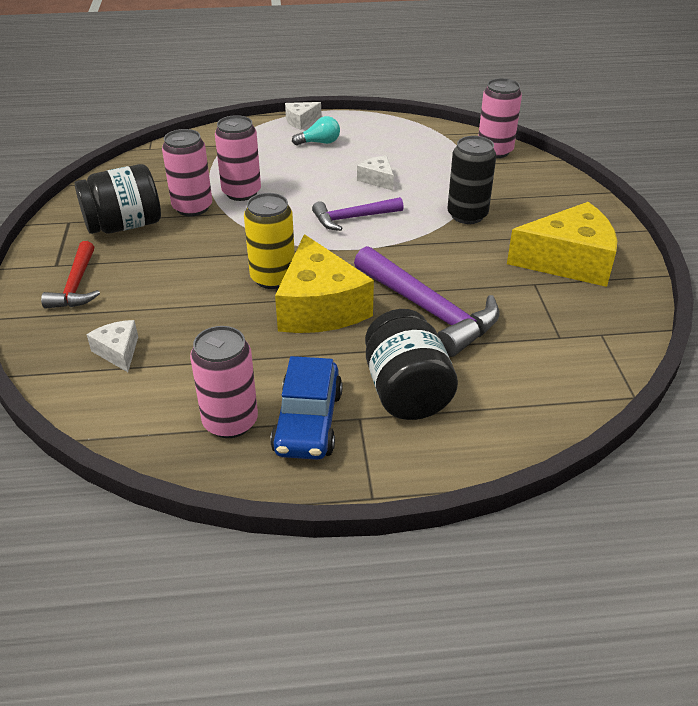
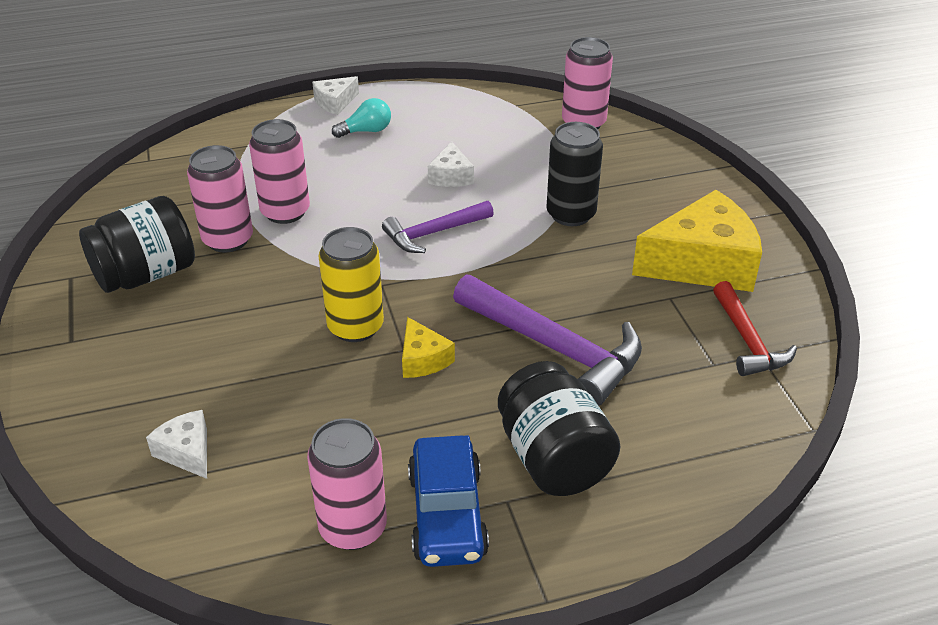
camera: 10 degrees left, 0 degrees up
(76, 285) = (106, 366): red hammer -> red hammer (747, 340)
(319, 307) = (423, 359): yellow cheese -> yellow cheese, size x0.47
(377, 179) = (451, 176): white cheese -> white cheese turned 135 degrees counterclockwise

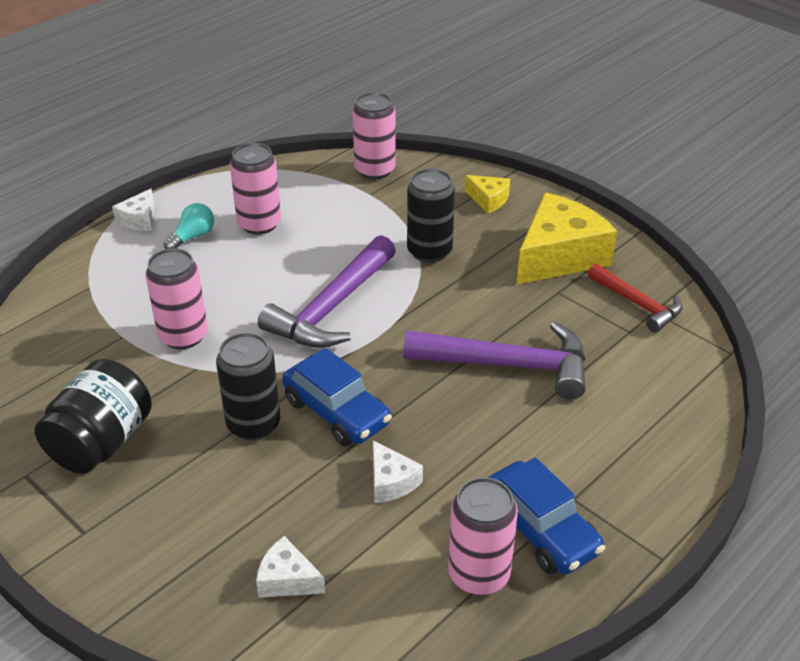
camera: 30 degrees left, 0 degrees up
(228, 240) = (152, 381): pink can -> pink can (259, 224)
(276, 308) = (253, 424): none -> black can
(355, 327) = (336, 412): yellow can -> blue car
(423, 359) = (415, 416): yellow cheese -> yellow cheese (488, 200)
(434, 233) = (332, 307): purple hammer -> purple hammer, size x1.64
(451, 176) = (304, 252): white cheese -> white cheese (391, 482)
(553, 458) = (579, 451): black jar -> none

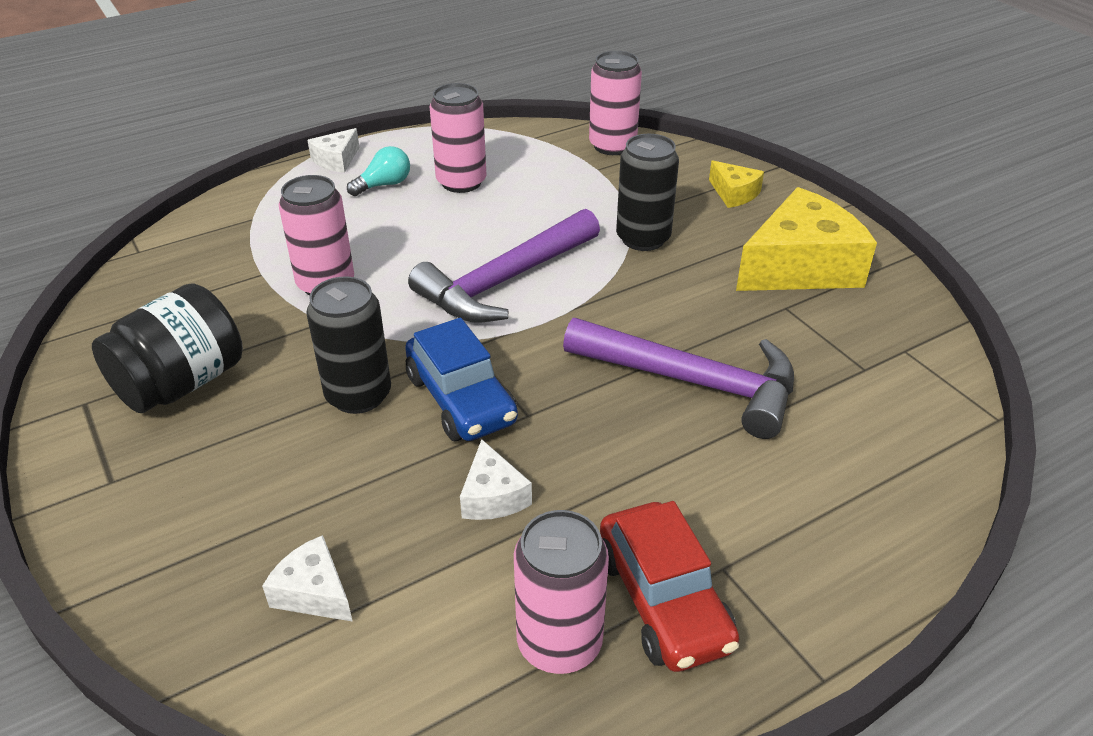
camera: 15 degrees right, 0 degrees up
(540, 530) = (663, 600): blue car -> red car
(637, 304) = (885, 338): red hammer -> none

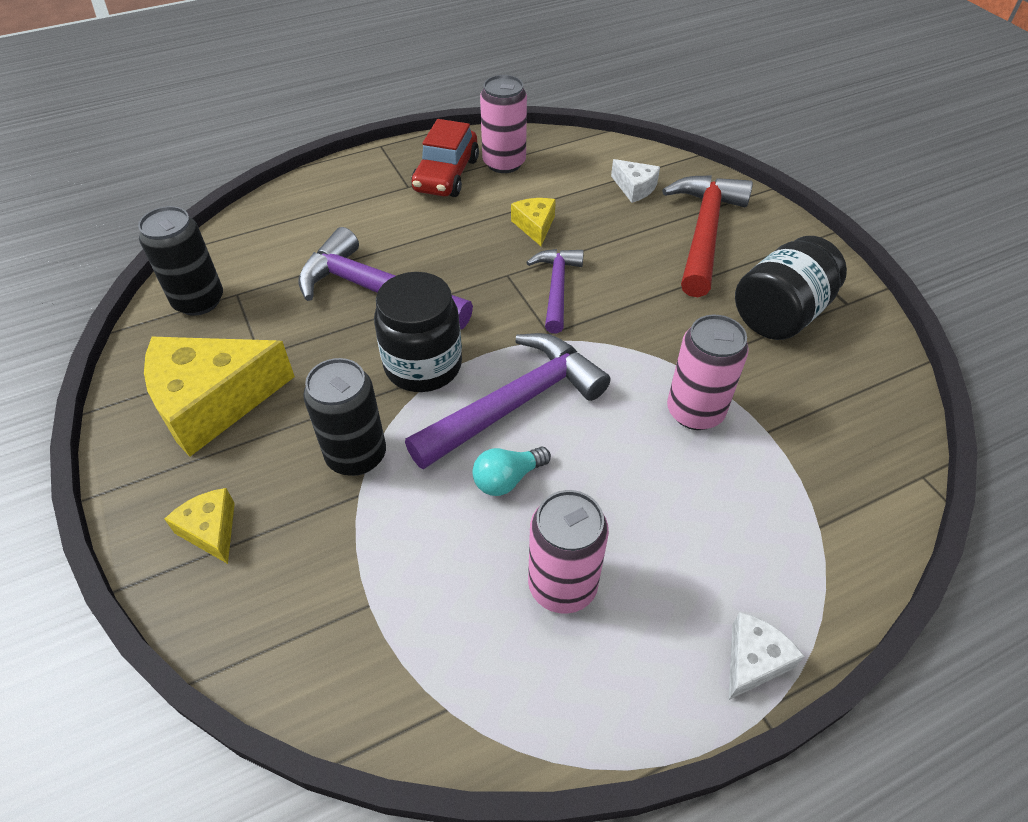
camera: 175 degrees left, 10 degrees up
(227, 501) = (703, 233): none -> red hammer
(358, 395) = (635, 296): black can -> black can (199, 301)
(384, 185) = (668, 587): turquoise light bulb -> turquoise light bulb (507, 479)
(461, 399) = (556, 288): blue car -> purple hammer
(492, 496) = (535, 226): white cheese -> yellow cheese
(606, 307) = (423, 365): none -> black jar
(612, 146) = (328, 668): pink can -> none
(663, 600) = (446, 175): red car -> red car turned 150 degrees counterclockwise

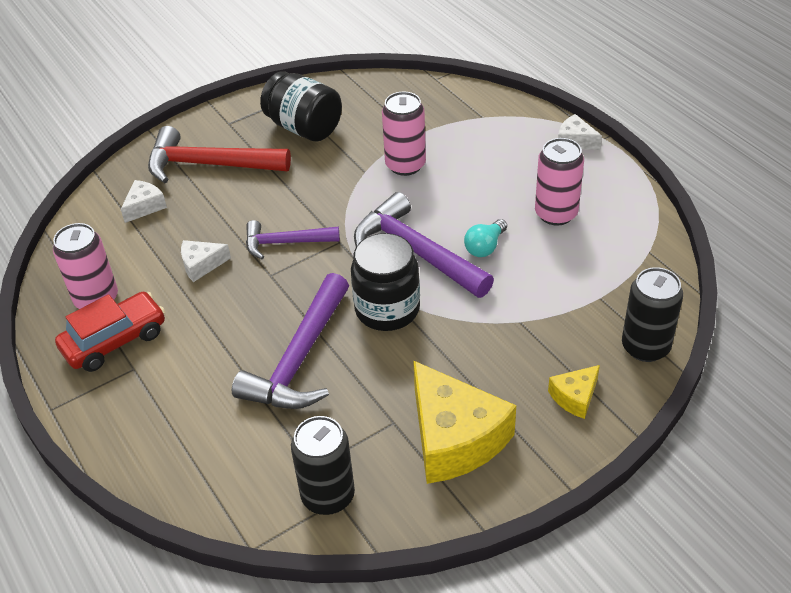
camera: 95 degrees left, 5 degrees down
(356, 455) = (486, 330): black can -> black can (645, 347)
(446, 175) = (115, 341): red car -> red car turned 45 degrees counterclockwise
(507, 479) = (485, 247): turquoise light bulb -> turquoise light bulb turned 75 degrees clockwise
(535, 226) = (201, 265): yellow cheese -> white cheese

